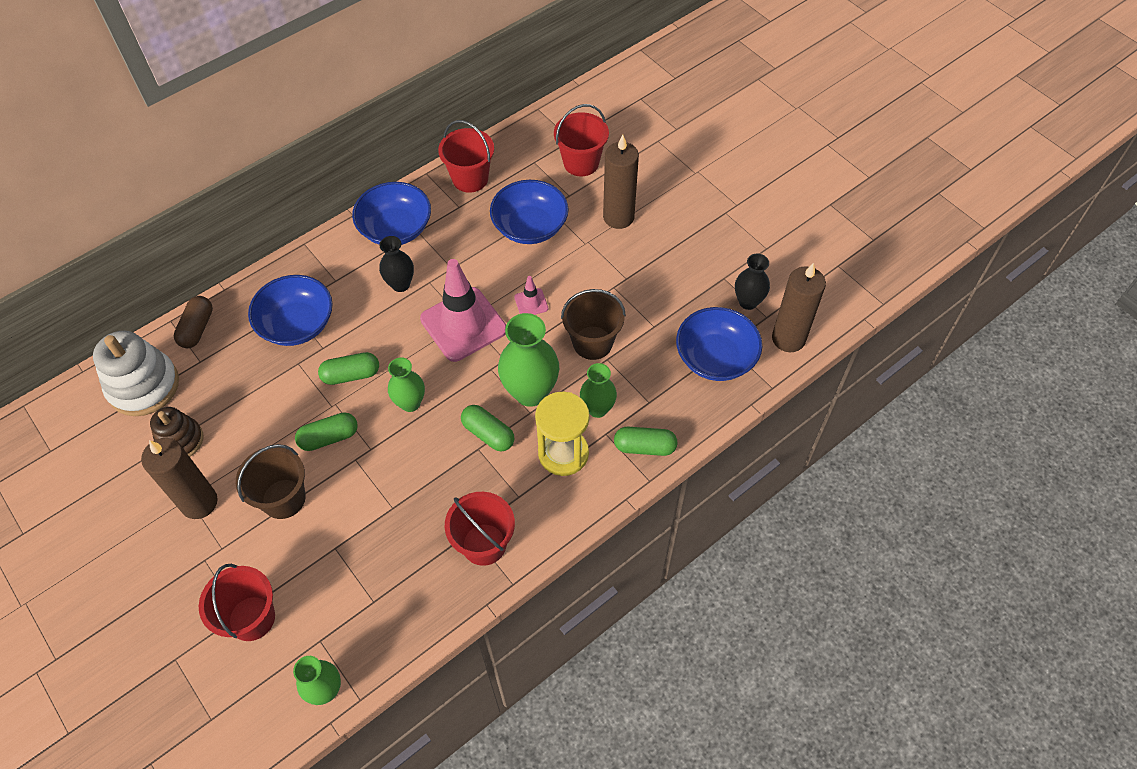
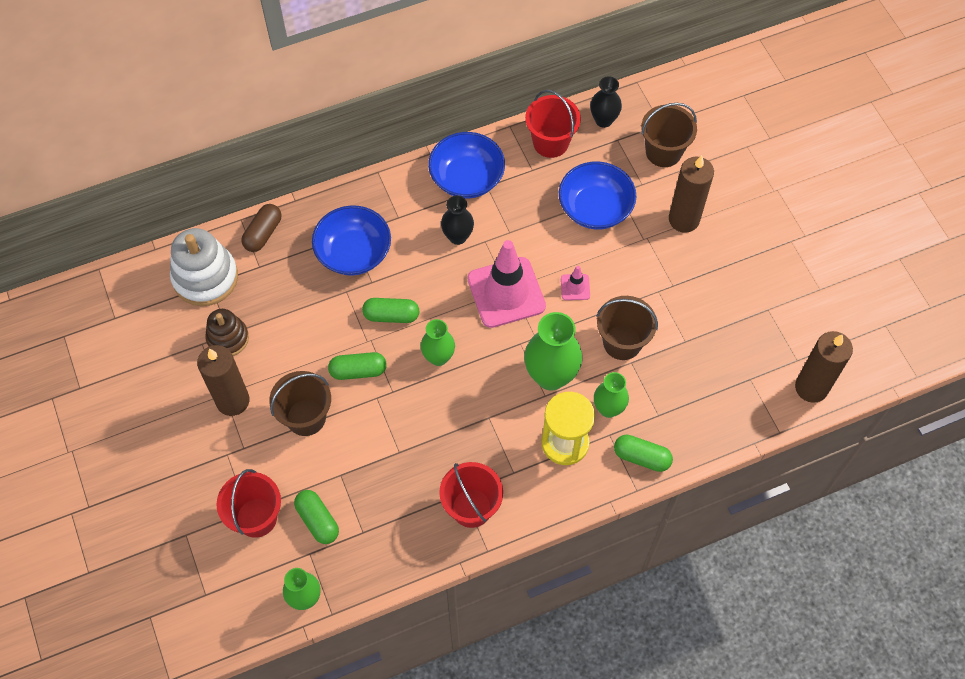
camera: 15 degrees right, 5 degrees up
(488, 434) = (501, 406): green capsule -> green capsule (317, 520)
(581, 163) = (663, 152): red bucket -> brown bucket
(715, 357) = (735, 388): blue bowl -> none
(748, 302) = (784, 340): black vase -> black vase (603, 120)

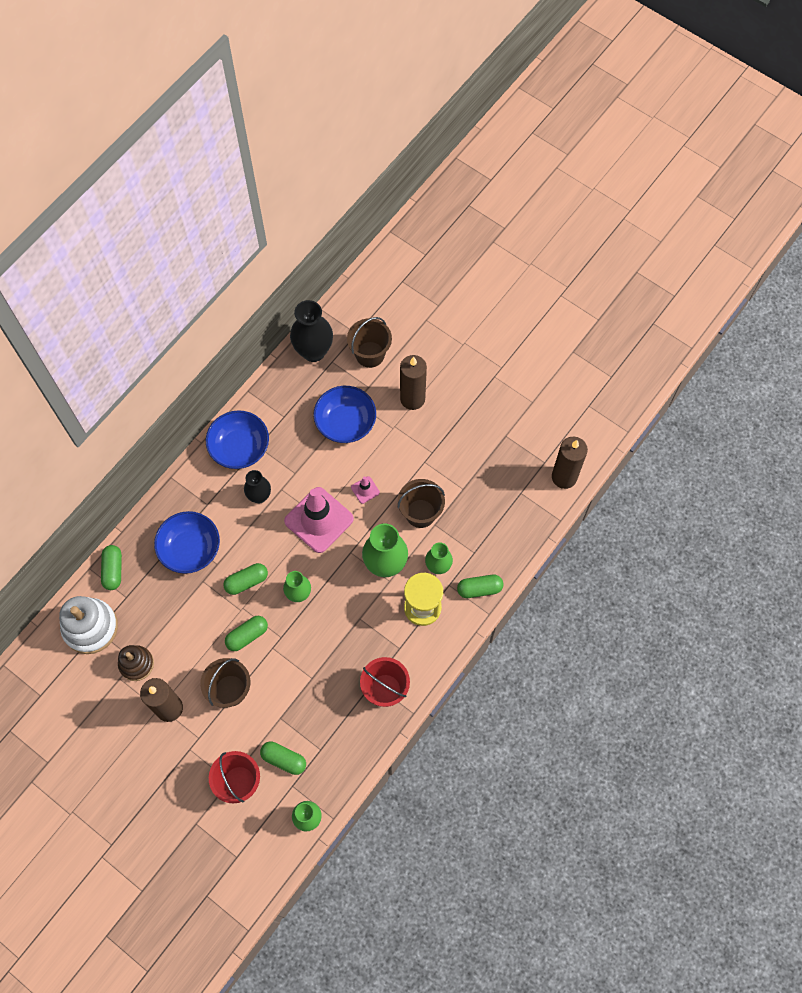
camera: 30 degrees left, 5 degrees up
(263, 233) = (113, 570): brown capsule -> green capsule
(550, 142) = (285, 388): red bucket -> none
(603, 120) = (313, 351): black vase -> black vase, size x1.65

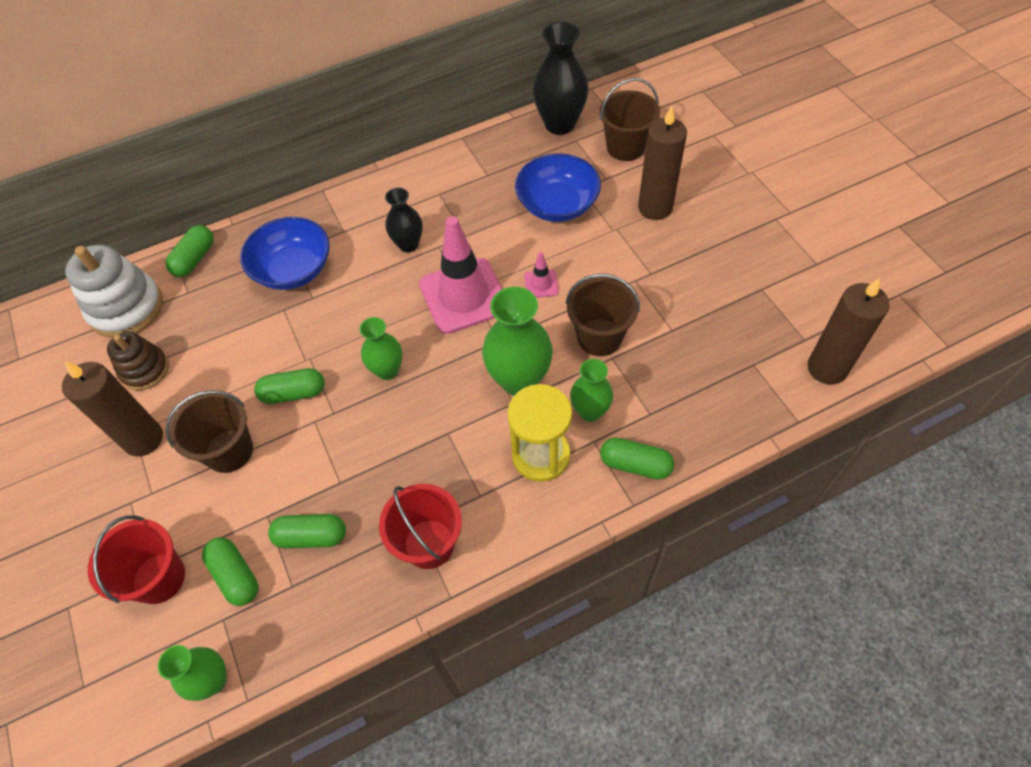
camera: 30 degrees right, 10 degrees down
(239, 447) = (417, 188): blue bowl -> none
(246, 581) = (334, 330): green capsule -> green capsule (311, 536)

